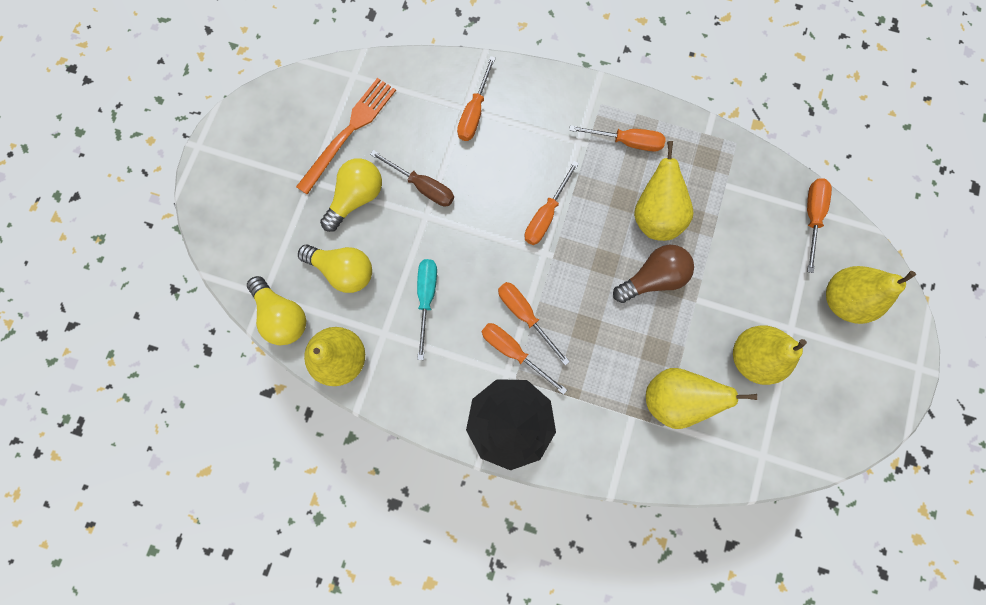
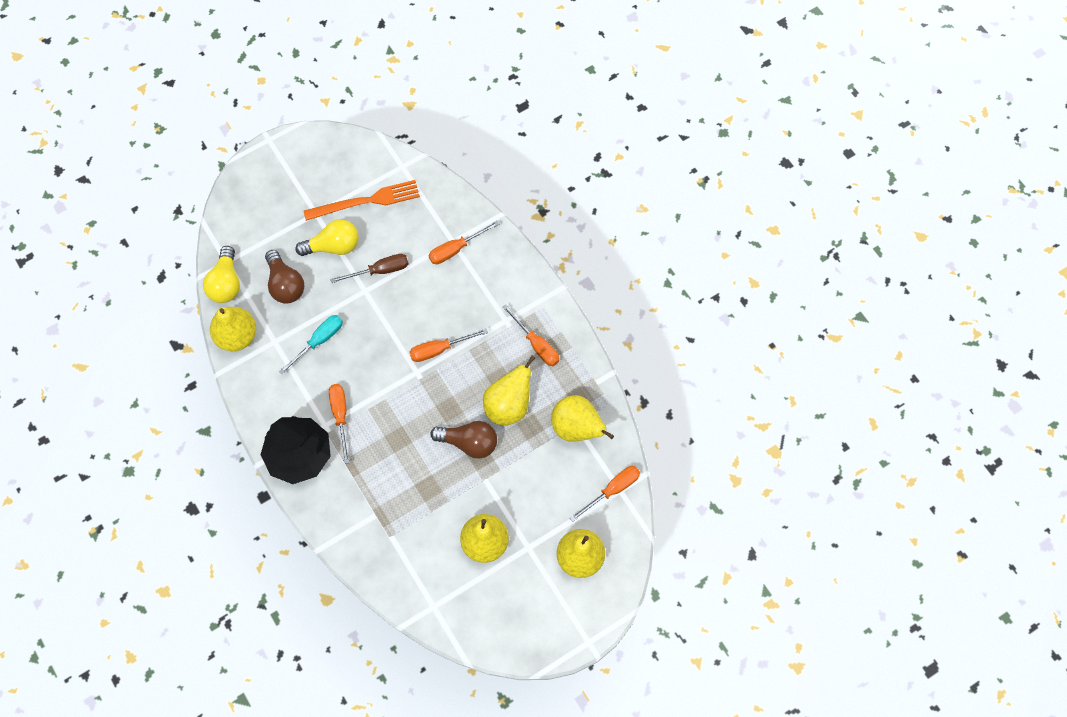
camera: 40 degrees right, 10 degrees down
(343, 270) = (285, 284): yellow light bulb -> brown light bulb
(422, 186) = (380, 271): brown screwdriver -> brown screwdriver turned 90 degrees counterclockwise
(525, 315) = (368, 400): orange screwdriver -> none
(673, 398) = (411, 525): yellow pear -> yellow pear (577, 428)

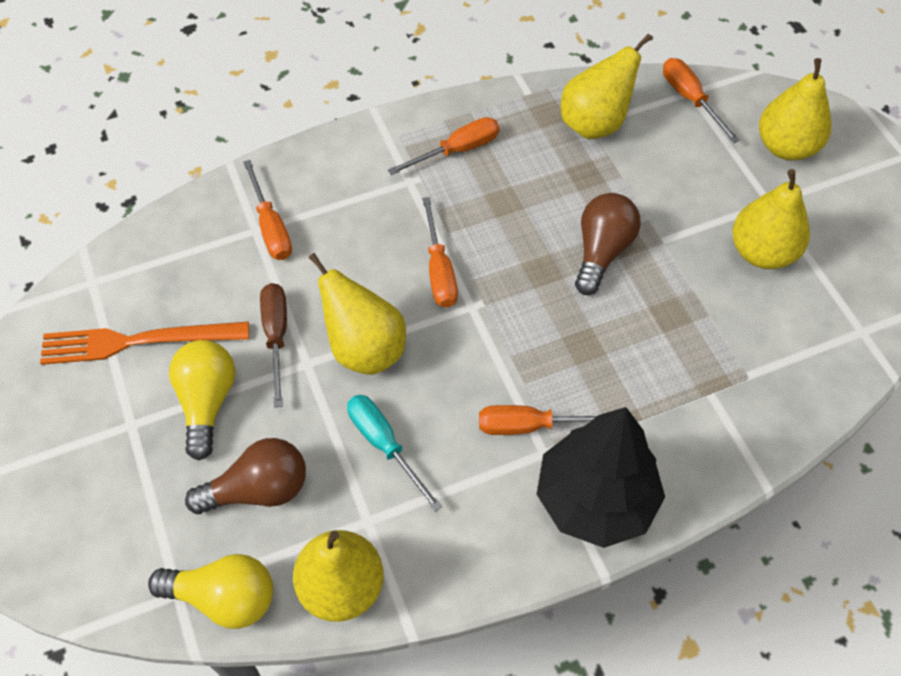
camera: 80 degrees left, 10 degrees down
(366, 201) = (137, 341): orange fork -> orange fork turned 90 degrees counterclockwise
(509, 405) = (549, 195): yellow pear -> yellow pear (365, 349)

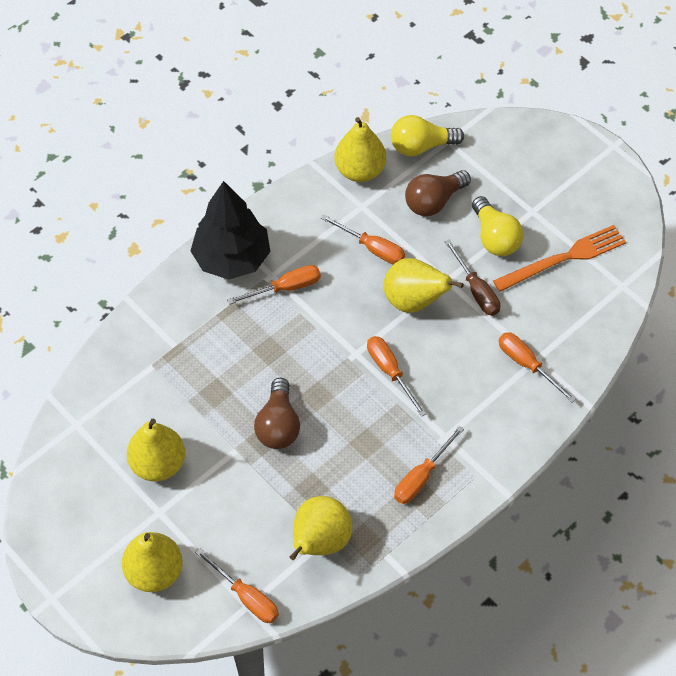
camera: 160 degrees right, 0 degrees up
(384, 445) = (372, 248): turquoise screwdriver -> orange screwdriver

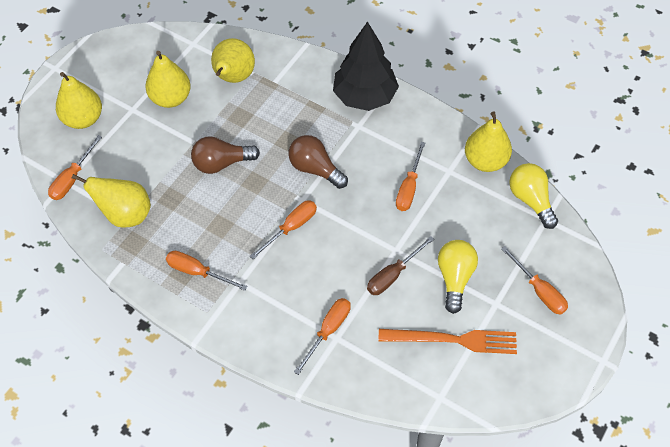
camera: 75 degrees right, 0 degrees up
(286, 288) = (349, 138): orange screwdriver -> orange screwdriver (539, 291)
(414, 301) = (366, 230): yellow pear -> yellow pear (233, 77)
(434, 201) = (475, 222): brown light bulb -> brown light bulb (315, 169)
(495, 237) = (455, 278): yellow light bulb -> yellow light bulb turned 135 degrees clockwise
(563, 258) = (453, 340): orange fork -> orange fork turned 45 degrees counterclockwise

